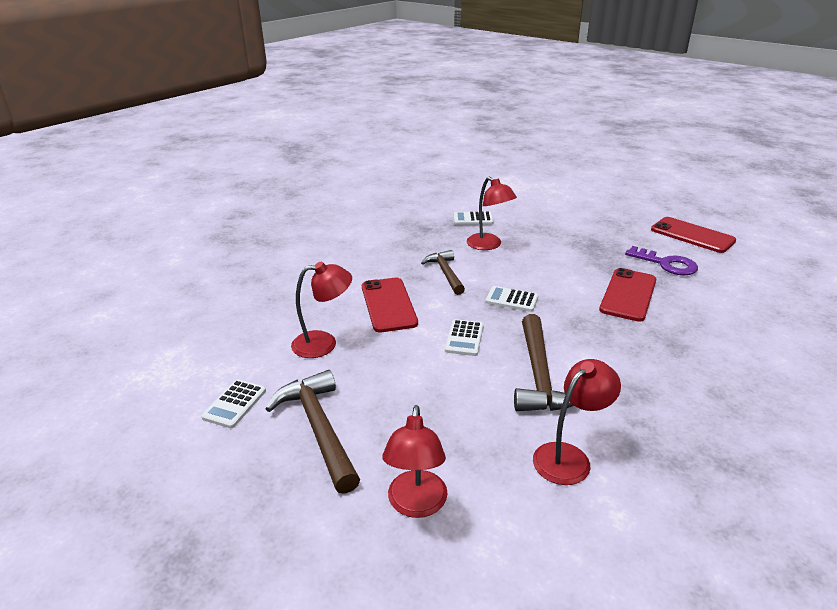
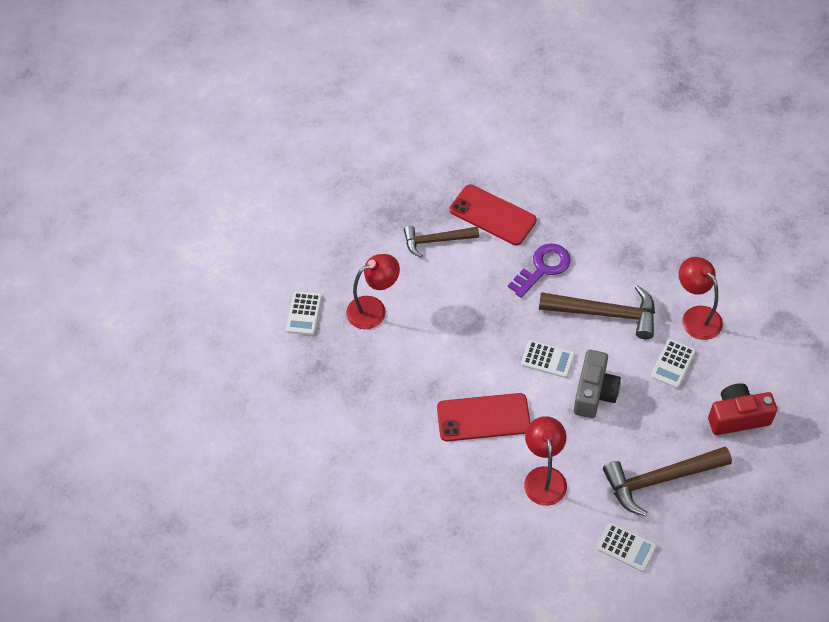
camera: 80 degrees left, 25 degrees up
(416, 505) = (737, 417): red lamp -> red camera
(429, 372) = (594, 393): none -> grey camera
(445, 273) = (429, 359): brown hammer -> brown hammer (436, 240)
(511, 299) = (488, 310): white calculator -> white calculator (673, 364)
(666, 264) = (441, 167): purple key -> purple key (543, 268)
(692, 235) = (387, 124): red phone -> none

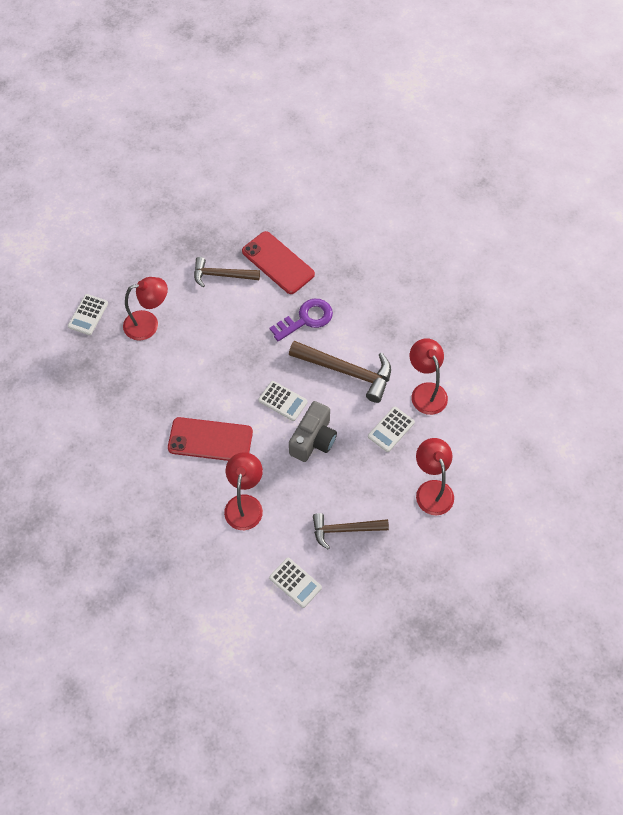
camera: 10 degrees right, 5 degrees up
(660, 479) = (345, 529): brown hammer -> brown hammer, size x0.66
(737, 417) = (432, 490): red camera -> red lamp

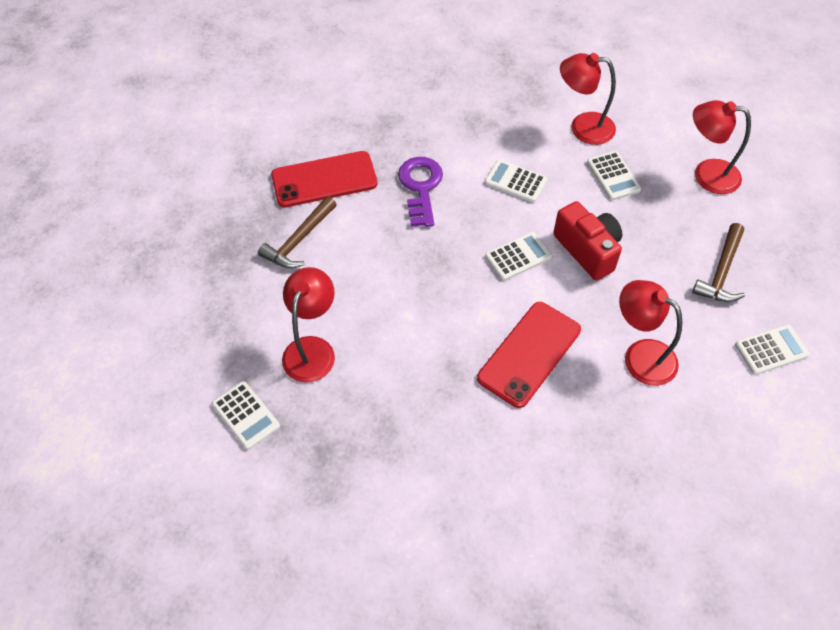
camera: 60 degrees left, 5 degrees down
(313, 440) = (587, 250): grey camera -> red camera
(346, 371) = (515, 181): brown hammer -> white calculator

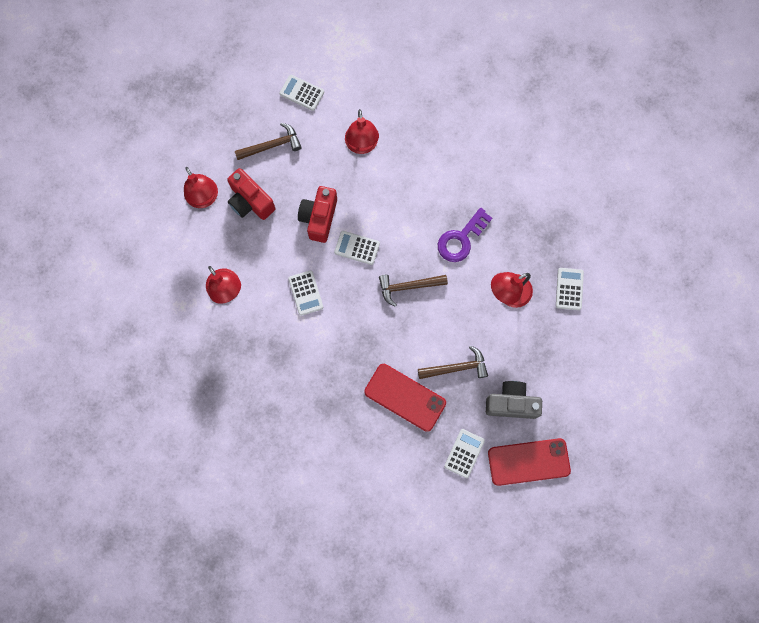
camera: 135 degrees left, 20 degrees up
(210, 256) = (511, 403): none -> grey camera
(421, 187) = (358, 339): purple key -> purple key (461, 239)
(426, 267) = (408, 286): none -> brown hammer
(529, 354) = (410, 194): red phone -> red phone (528, 461)
(613, 176) = (252, 245): white calculator -> white calculator (464, 453)
(666, 207) = (250, 201): none -> red camera

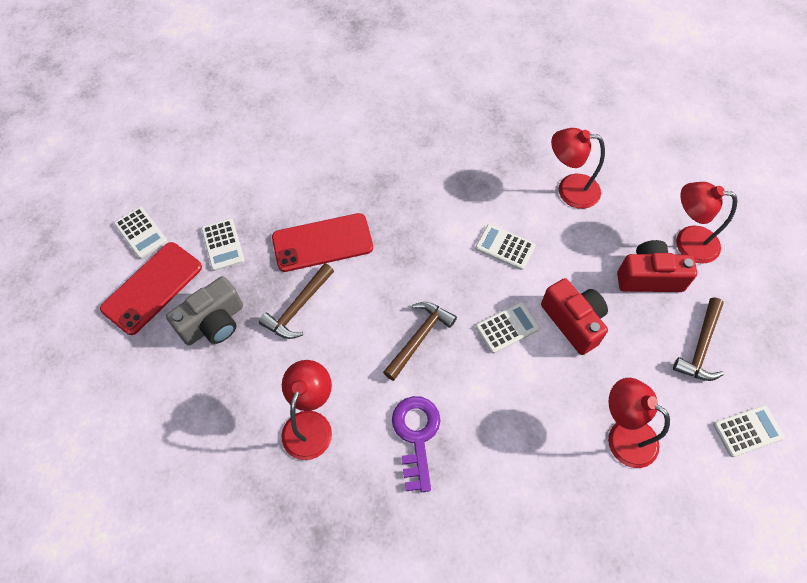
camera: 135 degrees right, 15 degrees down
(569, 289) = (247, 494): white calculator -> white calculator (141, 232)

